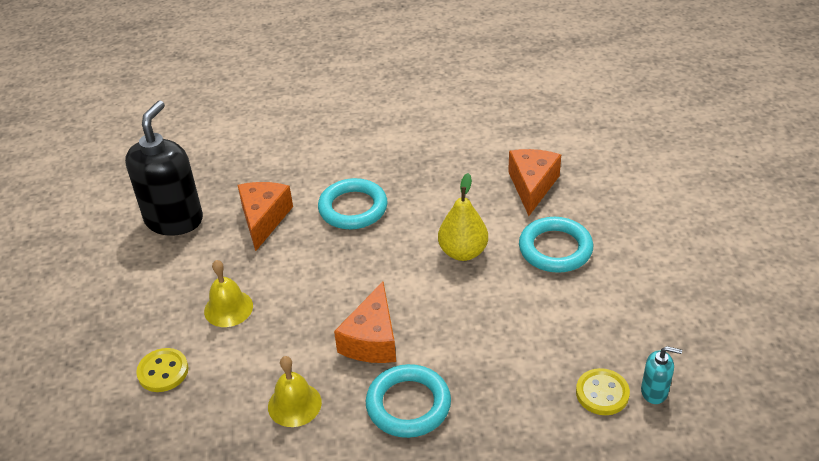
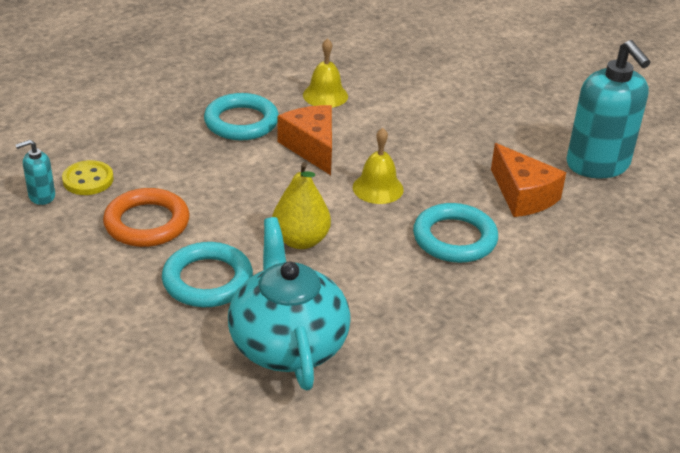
camera: 140 degrees right, 5 degrees down
(163, 371) = (441, 79): yellow button -> none
(174, 220) = (598, 165): black soap dispenser -> turquoise soap dispenser
(228, 308) = (451, 126): yellow bell -> yellow bell (378, 188)
(532, 186) = (288, 343): orange cheese -> turquoise teapot
(572, 319) = (147, 223): none -> orange ring

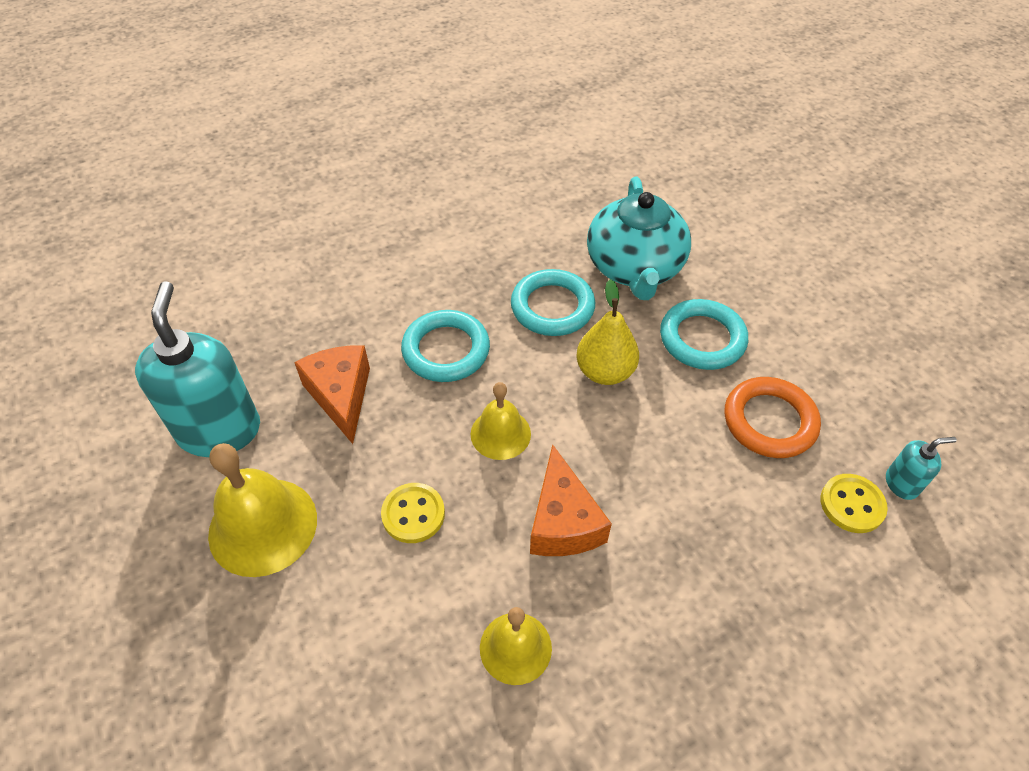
camera: 165 degrees left, 15 degrees up
(241, 122) = (653, 597): turquoise ring -> turquoise ring (552, 307)
(420, 139) = (413, 514): none -> yellow button
(519, 124) = (263, 526): none -> yellow bell

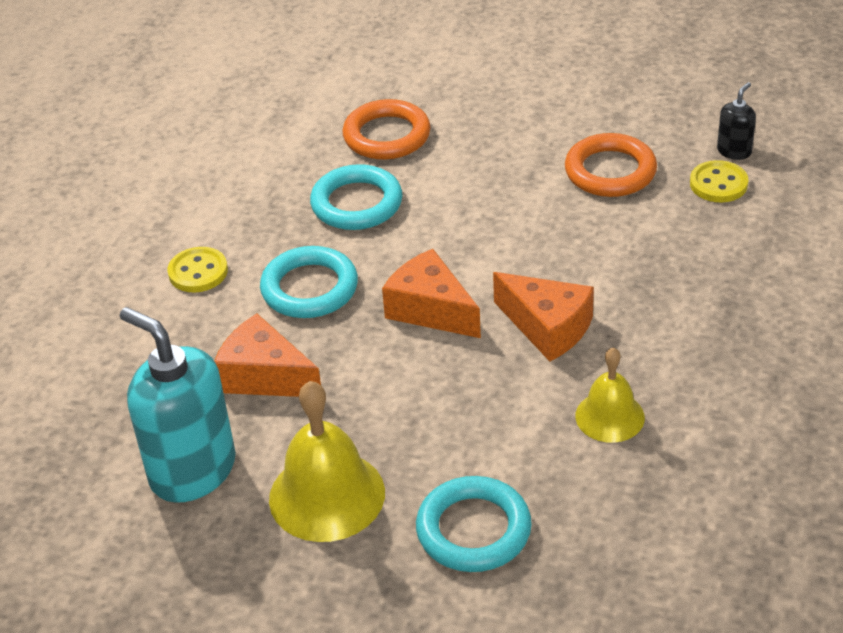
camera: 40 degrees left, 10 degrees down
(413, 514) = (434, 402): yellow button -> yellow button (198, 272)
(500, 433) = (430, 310): yellow bell -> orange cheese
(605, 372) = (456, 218): yellow pear -> none
(634, 268) = (387, 136): turquoise teapot -> orange ring
(702, 339) = (500, 151): turquoise ring -> turquoise ring (473, 530)
(901, 484) = (734, 151): turquoise soap dispenser -> black soap dispenser

